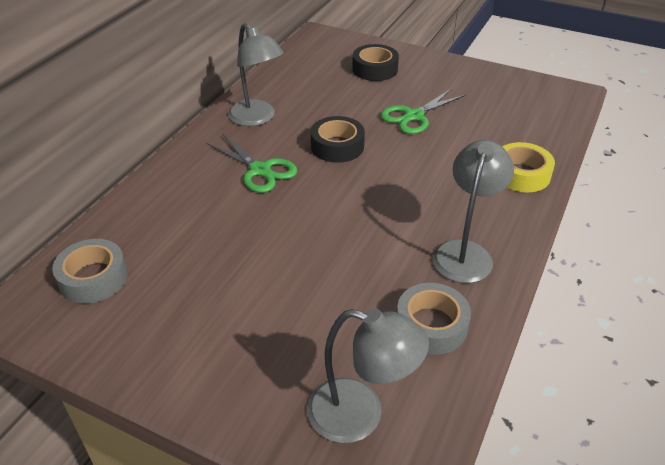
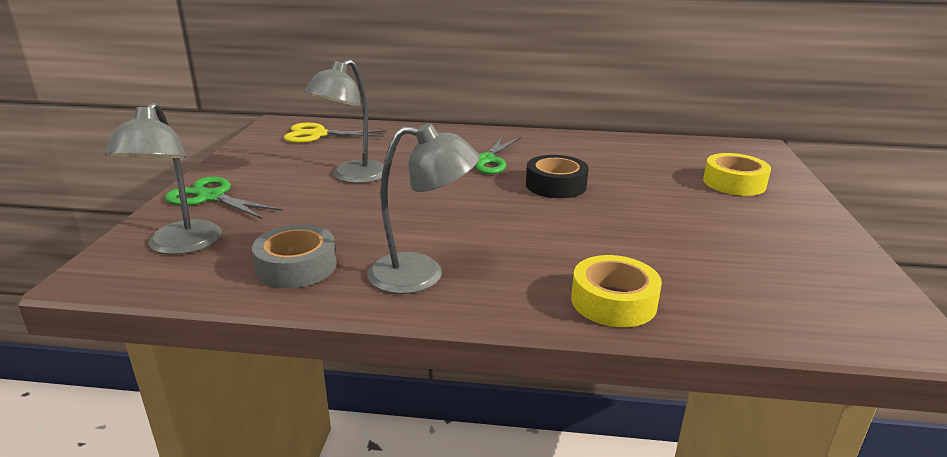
camera: 70 degrees right, 15 degrees down
(93, 278) = (318, 135): grey tape -> yellow scissors
(257, 118) = (564, 147): grey lamp -> grey lamp (352, 177)
(375, 69) = (734, 183): black tape -> yellow tape
(414, 116) = (662, 216): green scissors -> green scissors (211, 197)

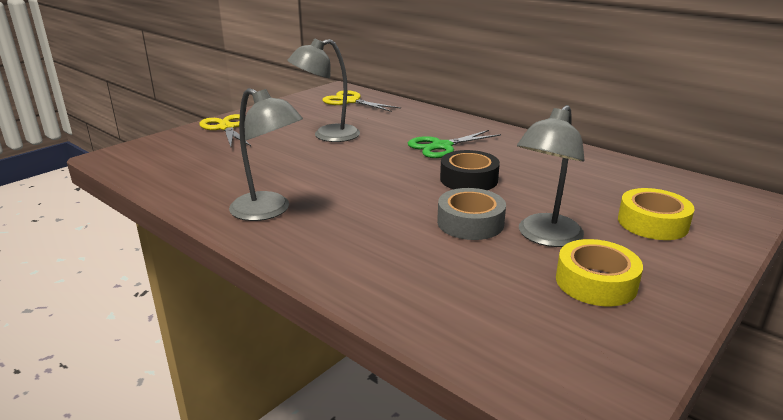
camera: 35 degrees right, 0 degrees up
(180, 246) = (169, 152): grey lamp -> grey lamp (545, 237)
(211, 197) = (226, 128): green scissors -> yellow scissors
(296, 266) = (208, 182): grey tape -> grey tape (470, 223)
(613, 301) = (365, 274): yellow tape -> yellow tape (596, 282)

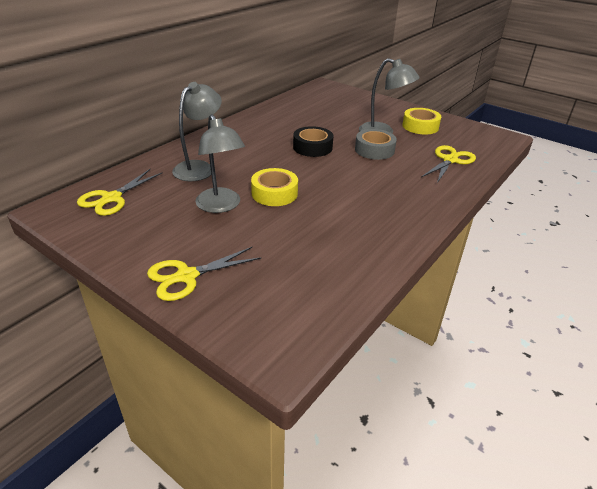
camera: 95 degrees left, 10 degrees up
(269, 211) = (385, 220): grey lamp -> grey lamp (199, 167)
(441, 146) = (252, 154): green scissors -> none
(441, 292) = (450, 160): none -> yellow scissors
(652, 223) = (357, 107): yellow tape -> yellow tape (274, 193)

